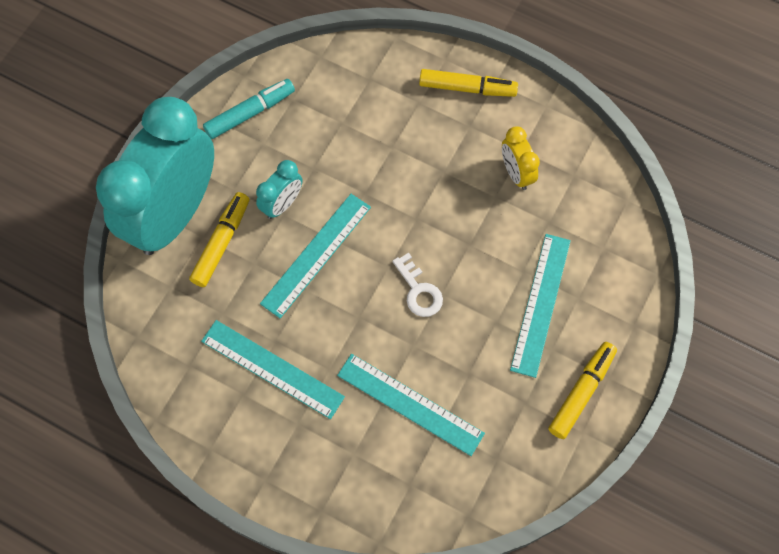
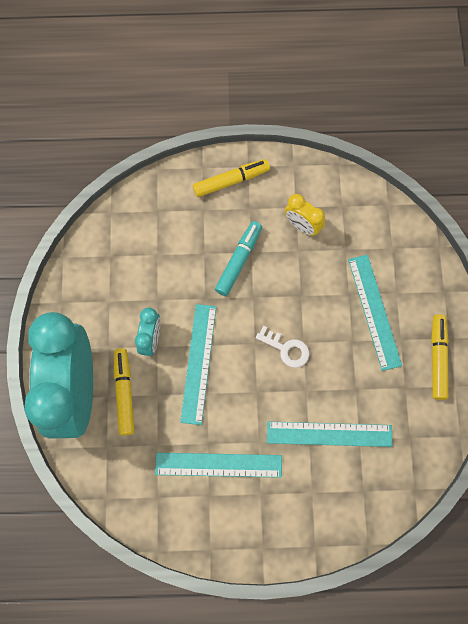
camera: 30 degrees left, 5 degrees up
(250, 113) = (85, 283): turquoise marker -> turquoise marker (239, 261)

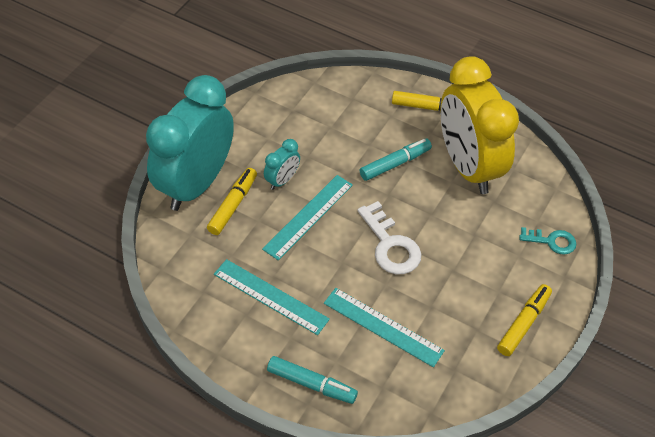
camera: 30 degrees right, 20 degrees down
(286, 349) = (390, 245): white key -> white key, size x1.58
(302, 226) = (468, 166): yellow clock -> yellow clock, size x2.44
(306, 526) = (311, 384): none -> turquoise marker
(374, 311) = (488, 258): turquoise ruler -> none
(414, 262) = (552, 241): none -> turquoise key

